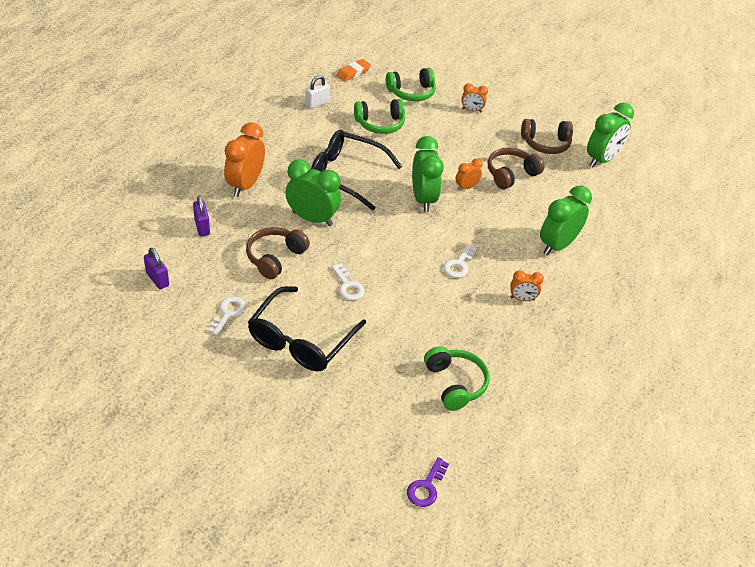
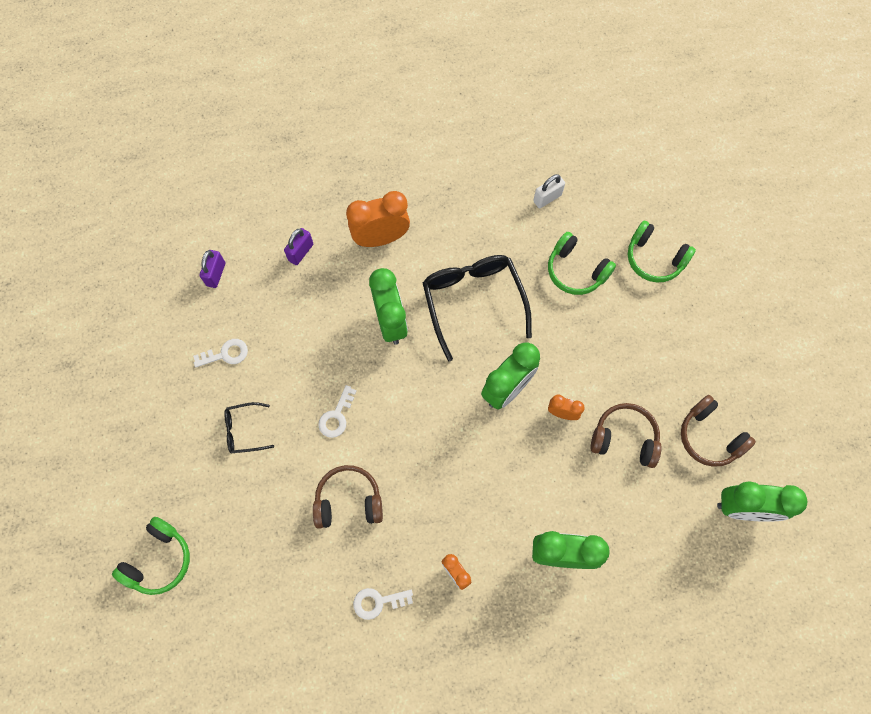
camera: 55 degrees right, 25 degrees up
(275, 257) = (317, 334): brown headphones -> brown headphones (348, 501)
(301, 340) = (244, 430): black glasses -> black glasses, size x0.49
(317, 104) = (547, 198): white padlock -> white padlock turned 45 degrees counterclockwise
(353, 73) = (627, 188): orange eraser -> none
(426, 487) = (172, 647): purple key -> none
(455, 383) = (300, 589): green headphones -> green headphones (159, 560)
(459, 265) = (448, 485): white key -> white key (378, 602)
(471, 110) = (687, 331): orange clock -> none

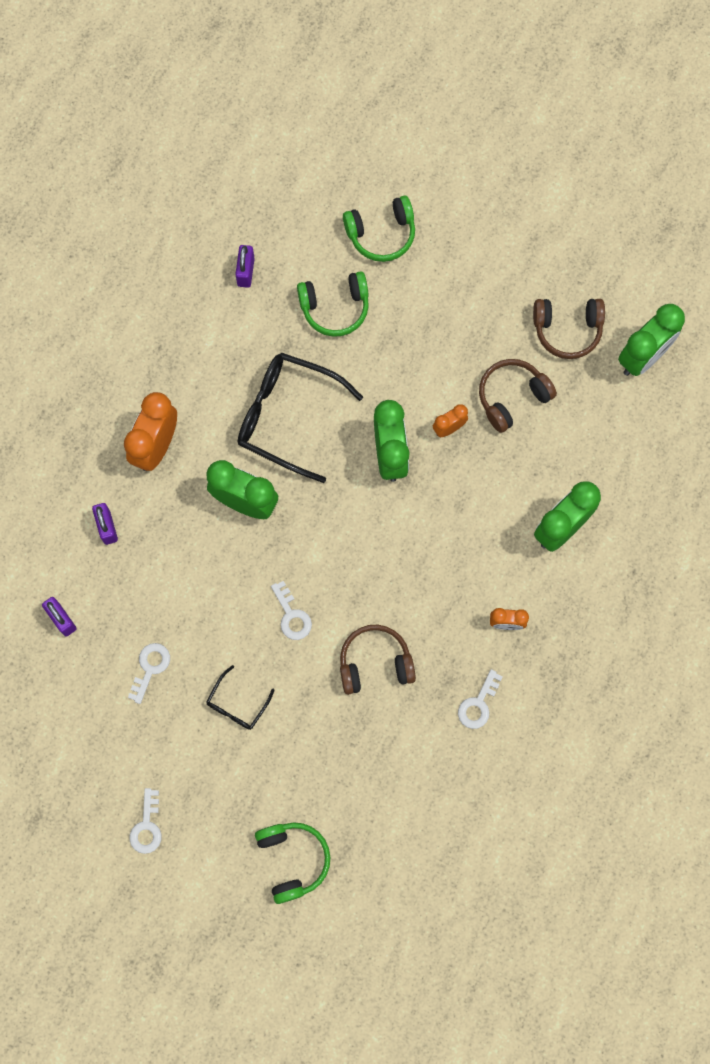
camera: 50 degrees left, 5 degrees up
(111, 440) = (147, 827): none -> white key
(348, 501) = (375, 663): brown headphones -> brown headphones turned 45 degrees clockwise
(547, 198) = (246, 272): white padlock -> purple padlock

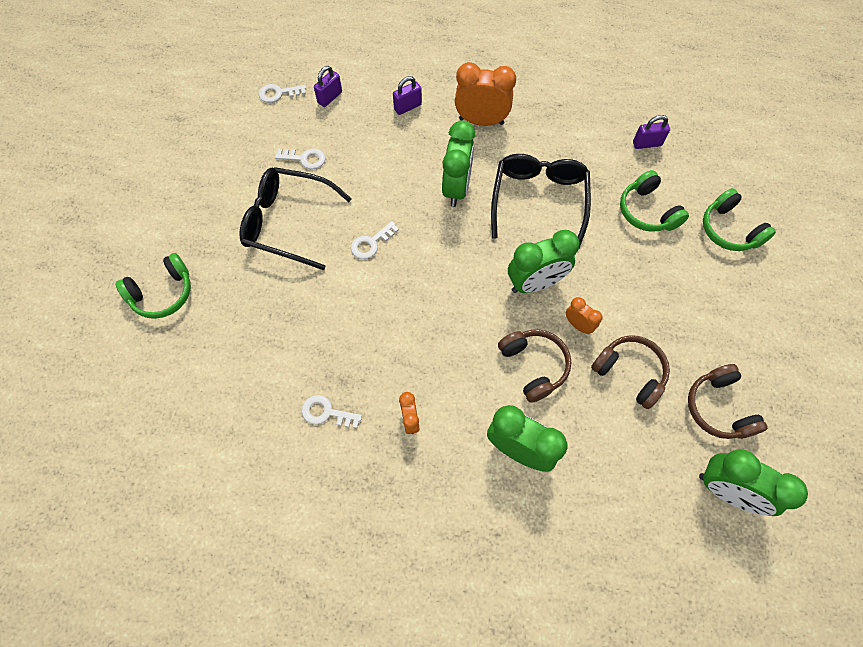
camera: 75 degrees right, 10 degrees down
(147, 827) = (179, 186): white key -> white key (278, 93)
(237, 704) = (288, 222): black glasses -> black glasses, size x2.05
(375, 663) = (345, 316): brown headphones -> brown headphones (534, 366)

